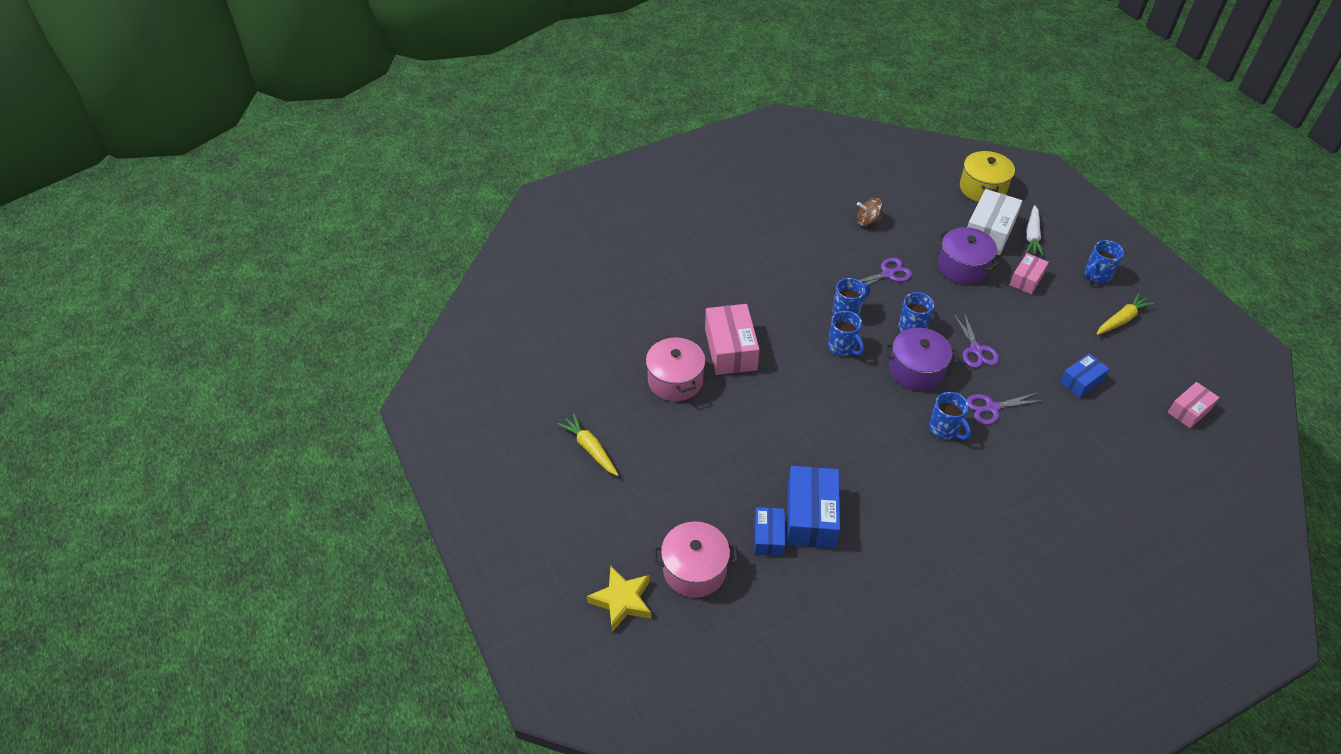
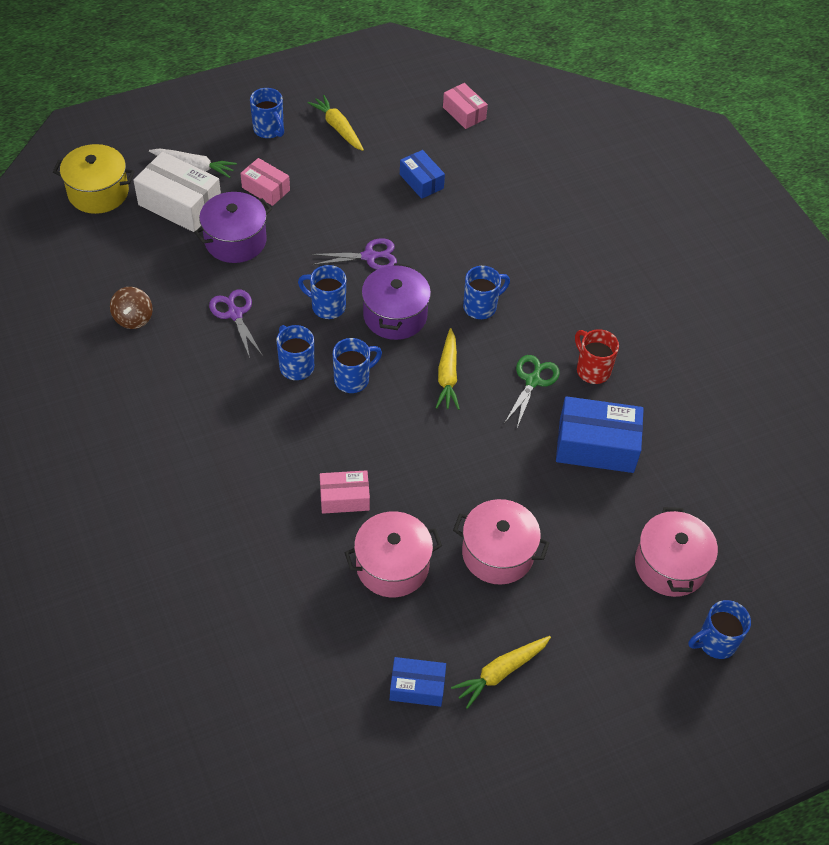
camera: 90 degrees left, 5 degrees up
(622, 601) = (715, 642): yellow star -> blue mug
(693, 445) = (497, 553): none -> pink pot
(730, 349) = (344, 498): pink box -> pink box, size x0.59
(768, 537) = (624, 488): blue box -> blue box (417, 687)
(861, 408) = (448, 375): none -> yellow carrot
(871, 468) = (532, 381): none -> green scissors
(895, 514) = (592, 370): none -> red mug
(992, 408) = (453, 261): purple scissors -> none

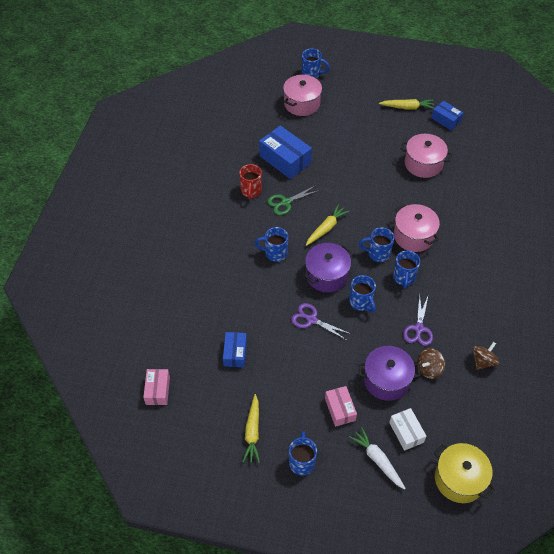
camera: 140 degrees left, 0 degrees up
(180, 204) = (406, 432): white box -> white box, size x0.59
(194, 277) = (429, 369): none -> brown spinning top
(344, 498) = (425, 201): pink box -> none
(497, 553) = (371, 144): pink pot -> pink pot (413, 236)

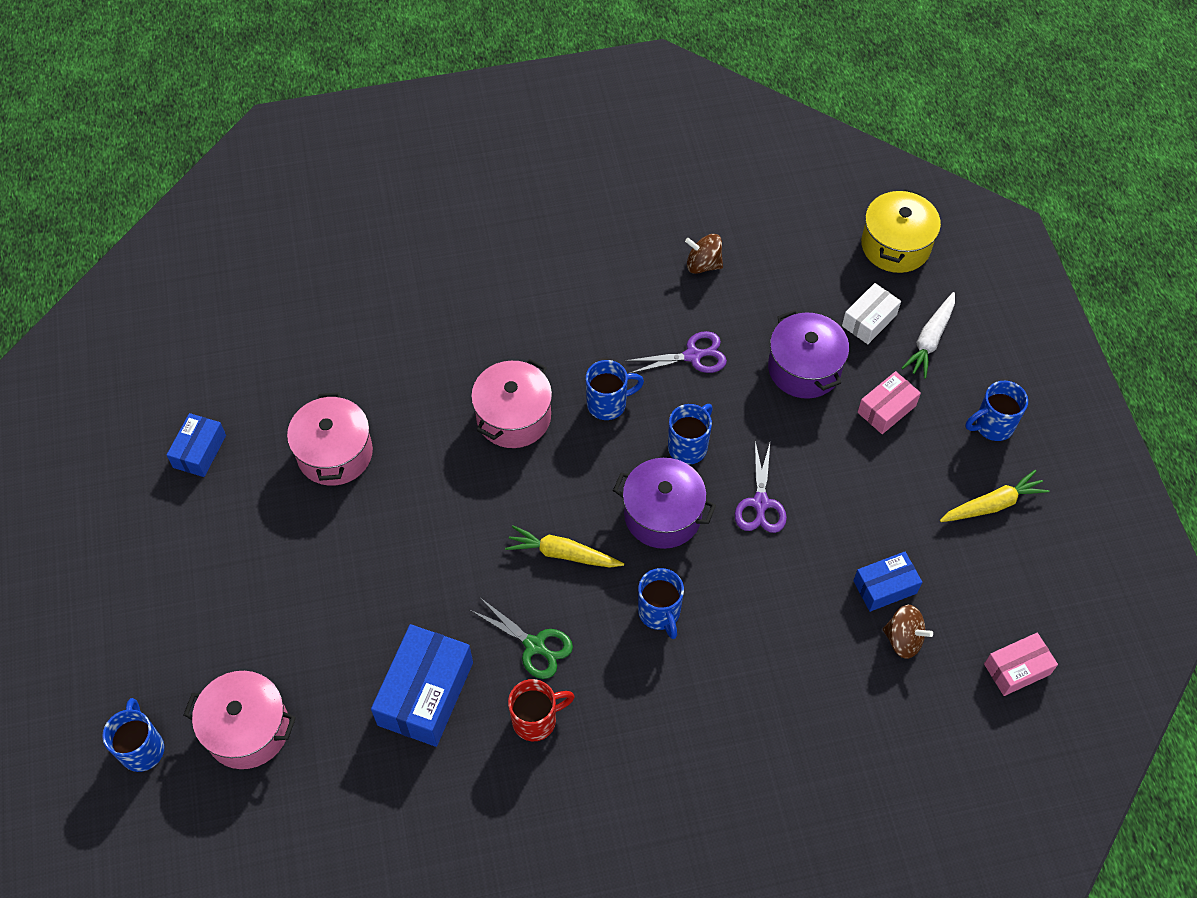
camera: 115 degrees left, 5 degrees up
(377, 254) = (578, 456): blue mug -> none
(407, 107) = (187, 527): yellow carrot -> none
(429, 369) = (754, 323): brown spinning top -> brown spinning top (903, 639)

